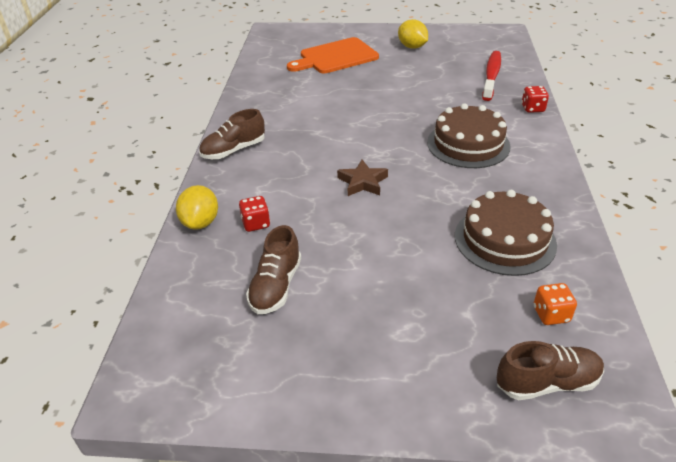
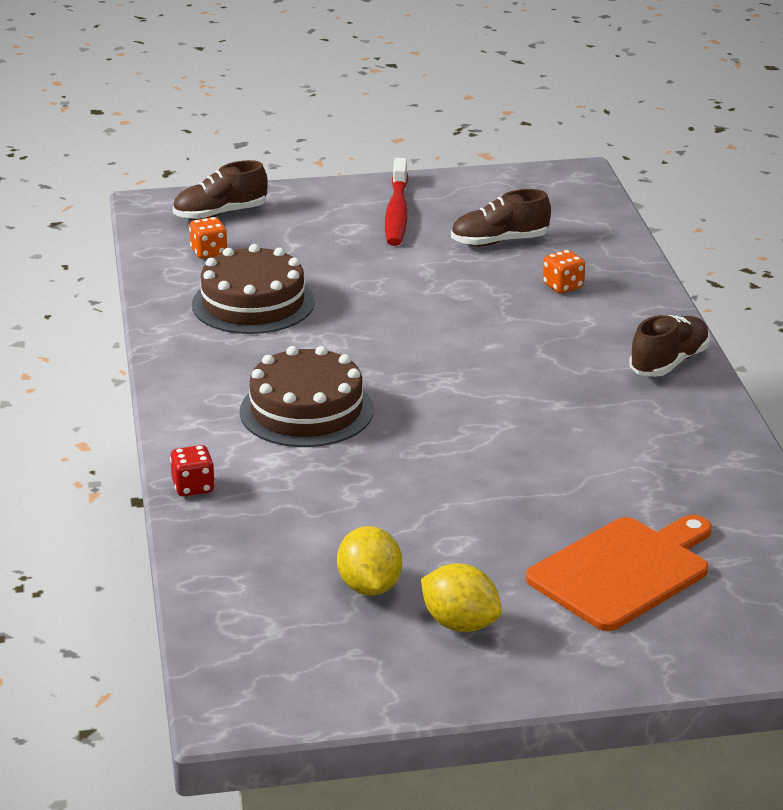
camera: 165 degrees right, 10 degrees down
(200, 222) = (632, 280): yellow lemon -> yellow lemon (369, 587)
(256, 224) = (563, 286): red dice -> orange dice
(276, 286) = (499, 242): brown shoe -> brown shoe turned 105 degrees counterclockwise
(363, 182) = (450, 343): brown star -> none
(491, 76) = (268, 556): red toothbrush -> red toothbrush (397, 212)

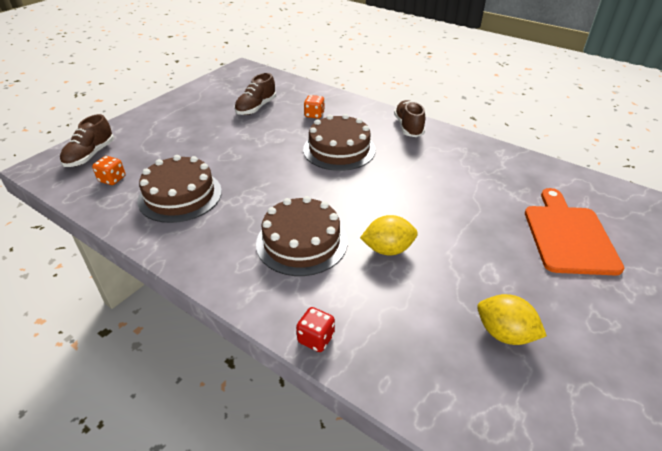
camera: 45 degrees left, 10 degrees up
(397, 212) = (188, 115): red toothbrush -> none
(460, 624) = (574, 322): yellow lemon -> yellow lemon (388, 249)
(517, 343) = (339, 149): none -> brown cake

